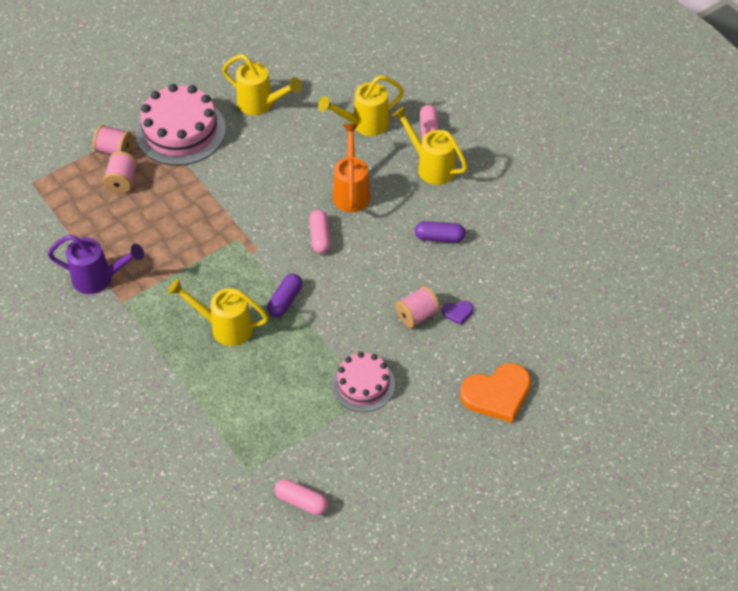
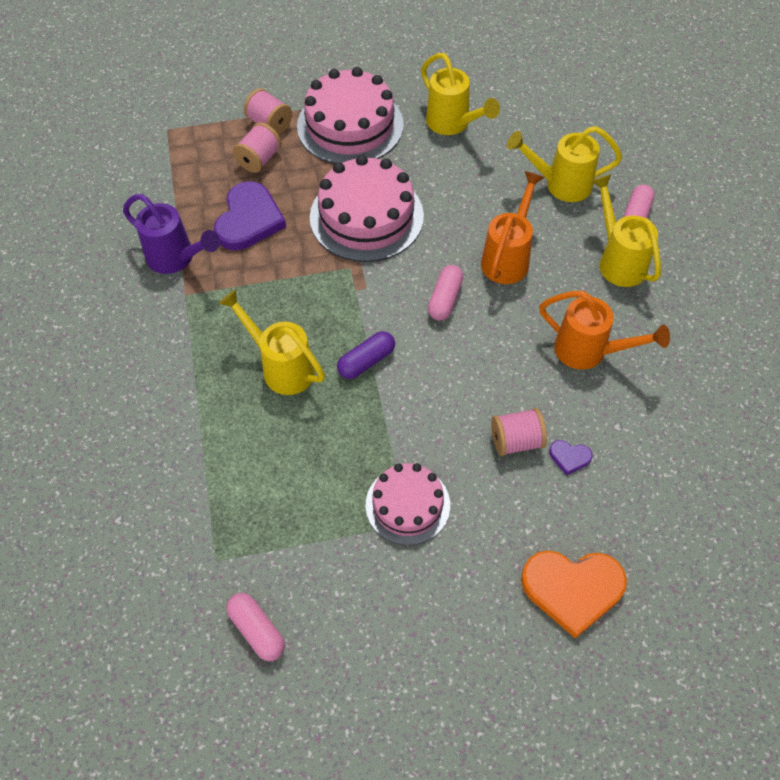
camera: 25 degrees right, 5 degrees up
(140, 230) = (249, 220): none -> purple heart
(230, 197) = (366, 216): none -> pink cake
(439, 237) = (589, 352): purple capsule -> orange watering can

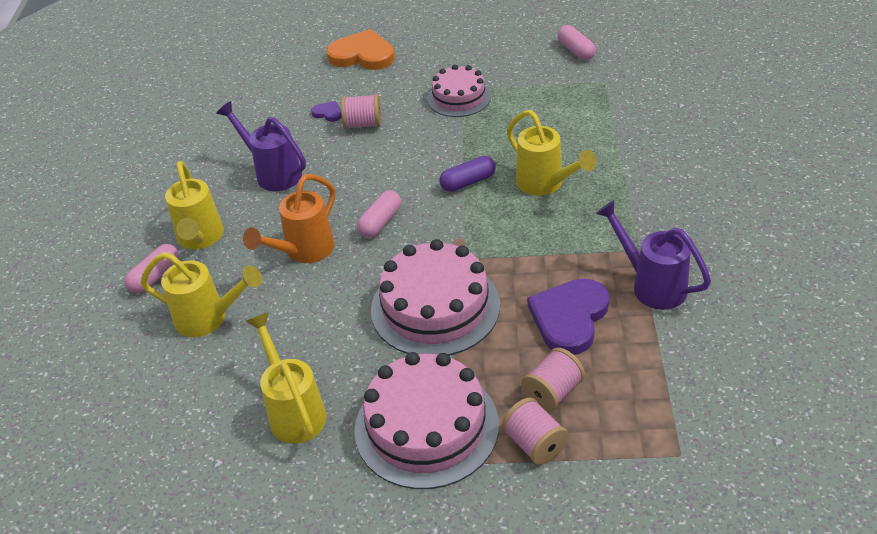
camera: 165 degrees left, 15 degrees down
(589, 352) = (273, 173): orange watering can -> purple watering can

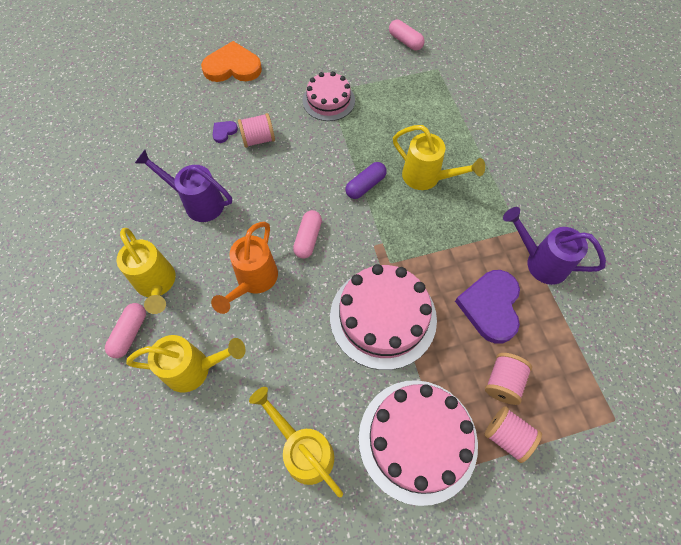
camera: 20 degrees left, 20 degrees up
(328, 113) = (224, 132): purple heart -> purple heart turned 60 degrees counterclockwise

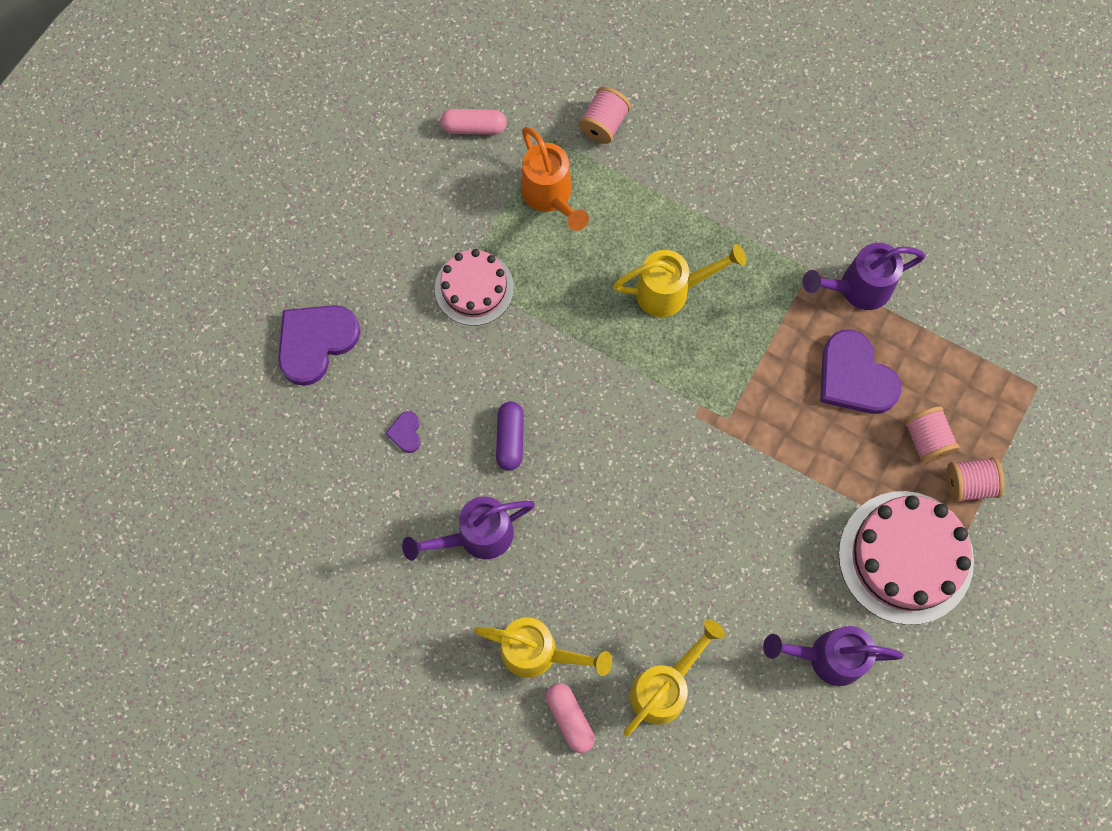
camera: 45 degrees left, 10 degrees up
(232, 67) = (315, 342): orange heart -> purple heart
(253, 281) = (624, 560): orange watering can -> orange watering can (550, 197)
(258, 139) = (453, 407): pink spool -> pink spool (604, 123)
(303, 450) = (826, 657): yellow watering can -> purple watering can
(308, 238) = (627, 468): pink capsule -> none
(365, 185) = (621, 357): purple capsule -> purple capsule (510, 439)
(383, 317) = (774, 479): pink cake -> none

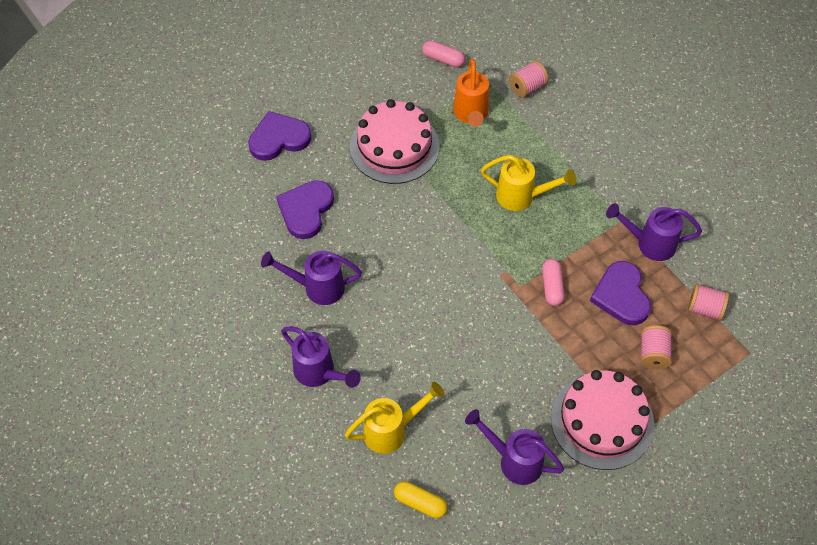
camera: 25 degrees right, 15 degrees down
(406, 433) = (306, 210): purple heart -> purple heart, size x2.24
(474, 288) = (394, 146): pink cake -> pink cake, size x1.62
(510, 439) = (370, 240): purple capsule -> none
(539, 653) = (319, 373): yellow watering can -> purple watering can
(570, 718) = (318, 422): pink capsule -> pink capsule (552, 287)
(743, 764) = (420, 503): none -> yellow capsule
(969, 484) = (670, 394): pink spool -> pink spool (705, 309)

